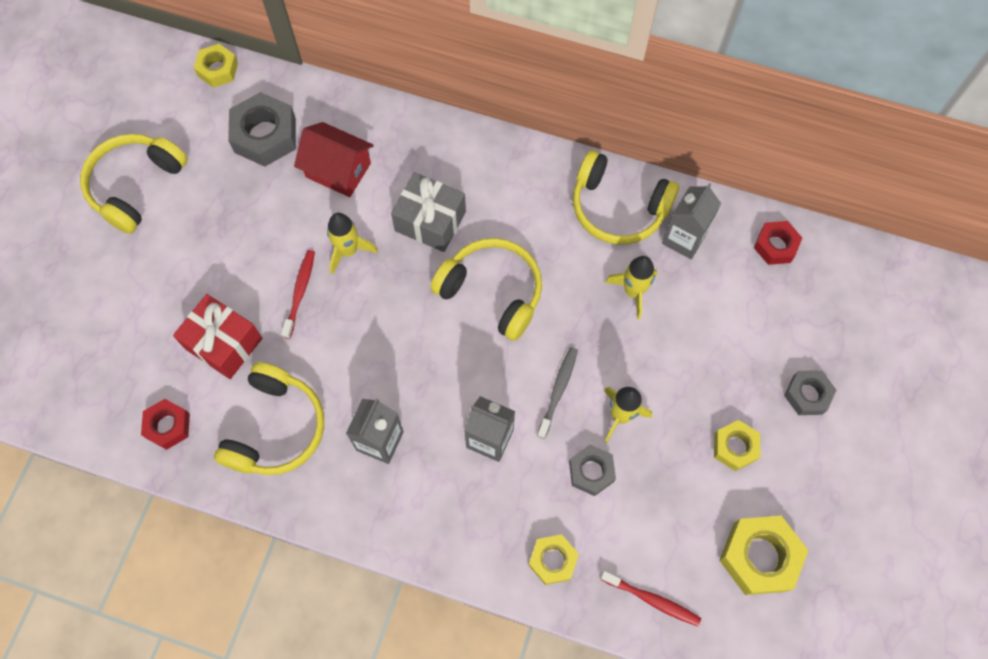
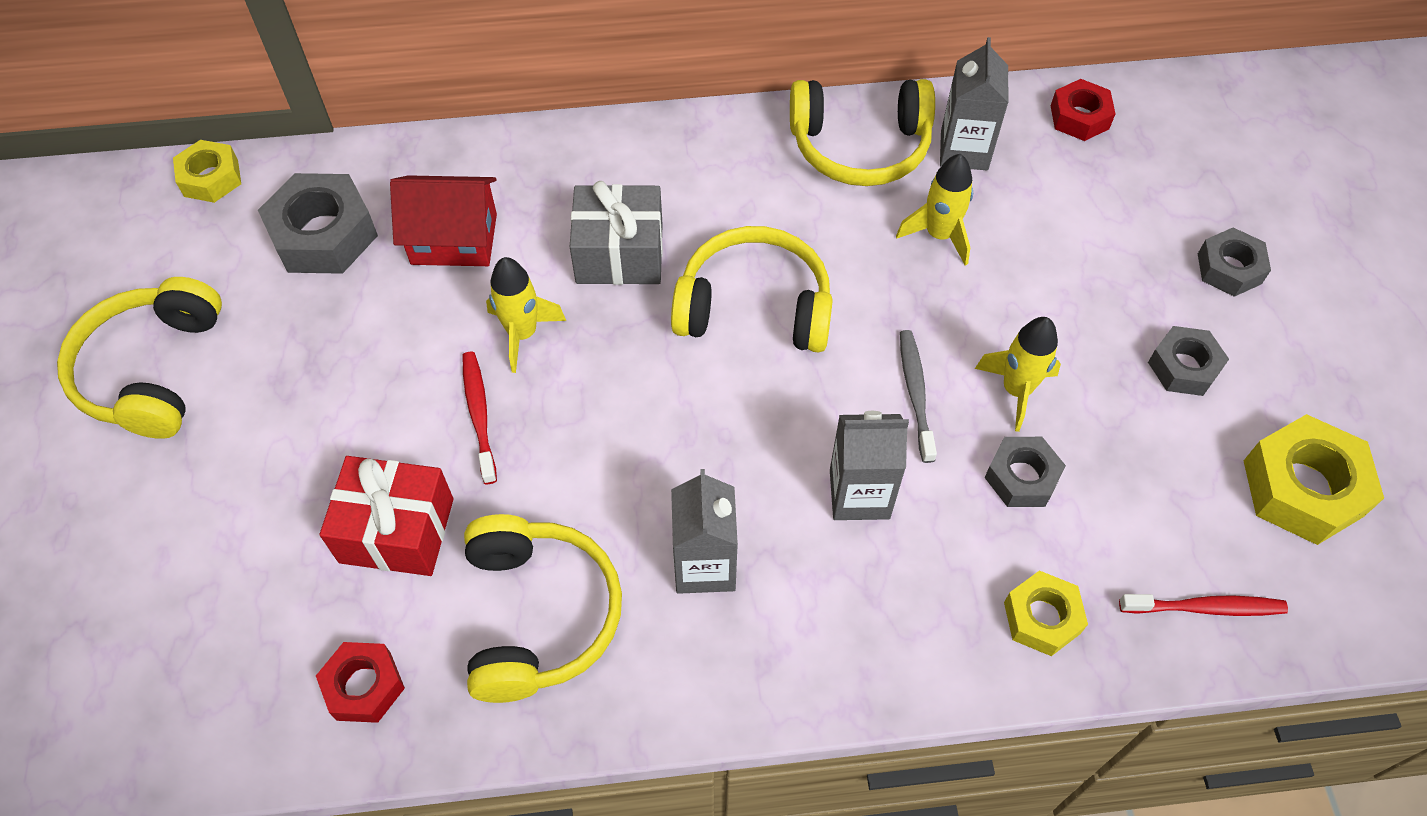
camera: 25 degrees left, 10 degrees down
(735, 447) = (1183, 367): yellow nut -> grey nut

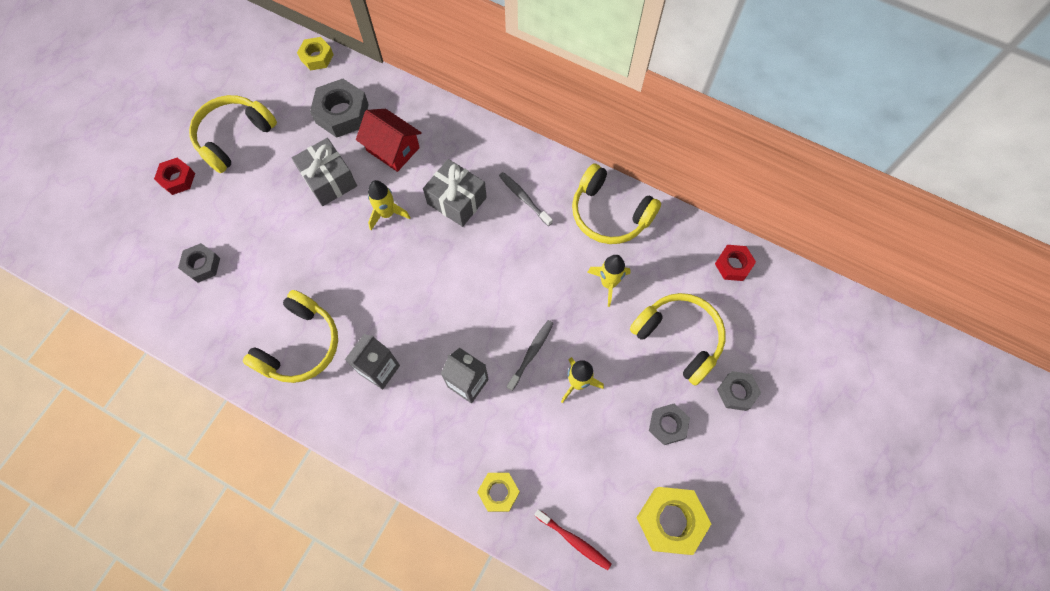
camera: 35 degrees right, 10 degrees up
(364, 686) = (216, 329): red nut -> red nut (177, 179)
(381, 341) = (329, 180): none -> grey gift
(396, 530) = (274, 271): red gift -> none
(479, 415) = (342, 240): red toothbrush -> none
(720, 194) = (524, 198): none -> grey toothbrush
(754, 307) = (494, 265): yellow headphones -> yellow headphones (679, 338)
(964, 150) = (658, 247): grey carton -> none
(1021, 477) = (545, 424): grey nut -> grey nut (202, 265)

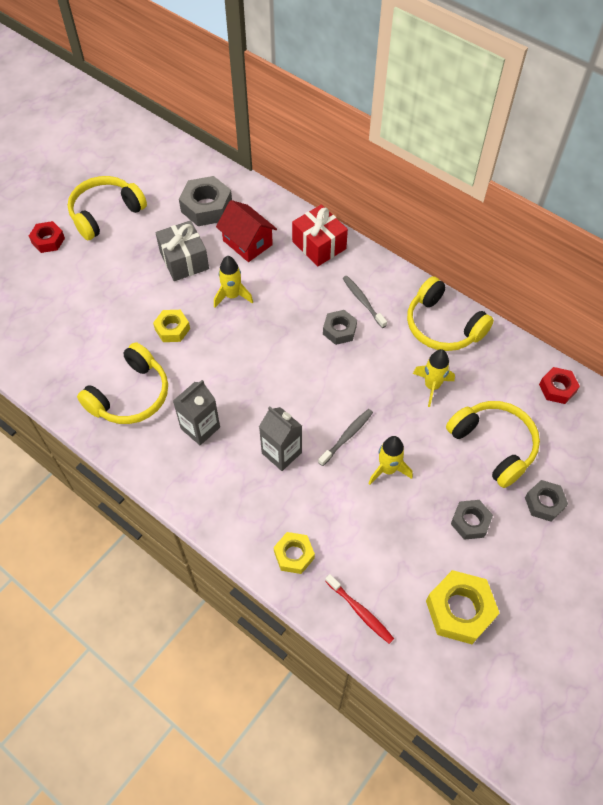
camera: 10 degrees right, 10 degrees down
(202, 265) = (55, 314): grey nut -> grey nut (339, 330)
(317, 57) = (192, 158): yellow nut -> yellow nut (172, 329)
(457, 200) = (299, 294): grey gift -> none
(468, 140) = (319, 245): none -> red gift

